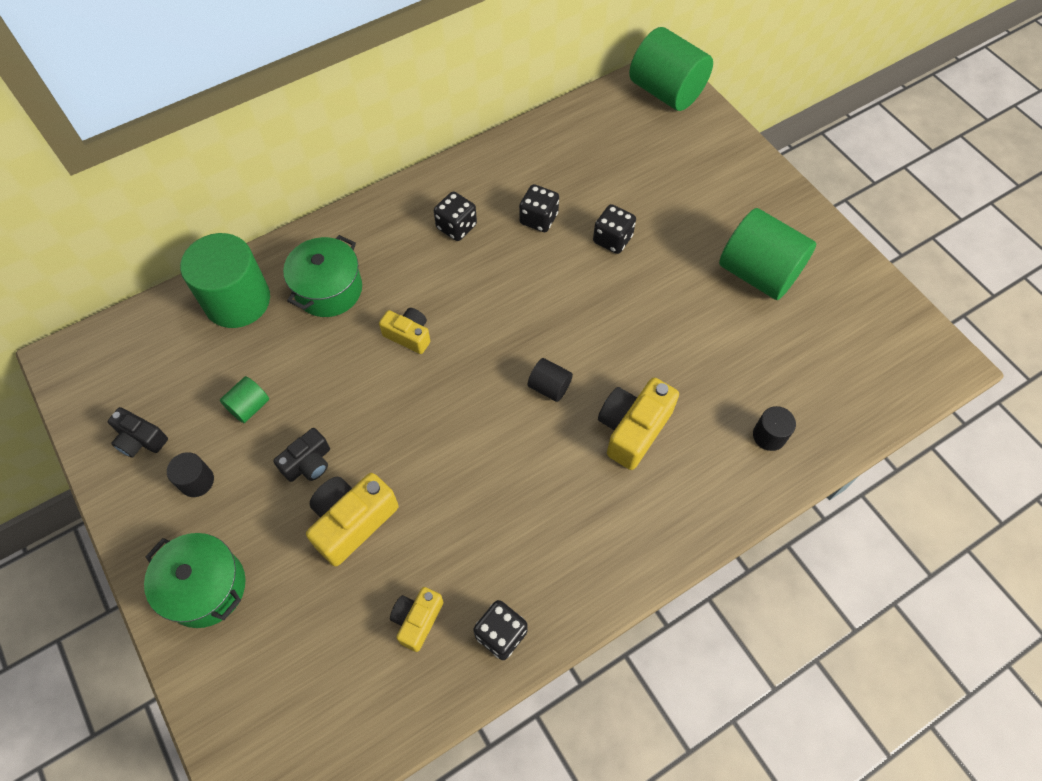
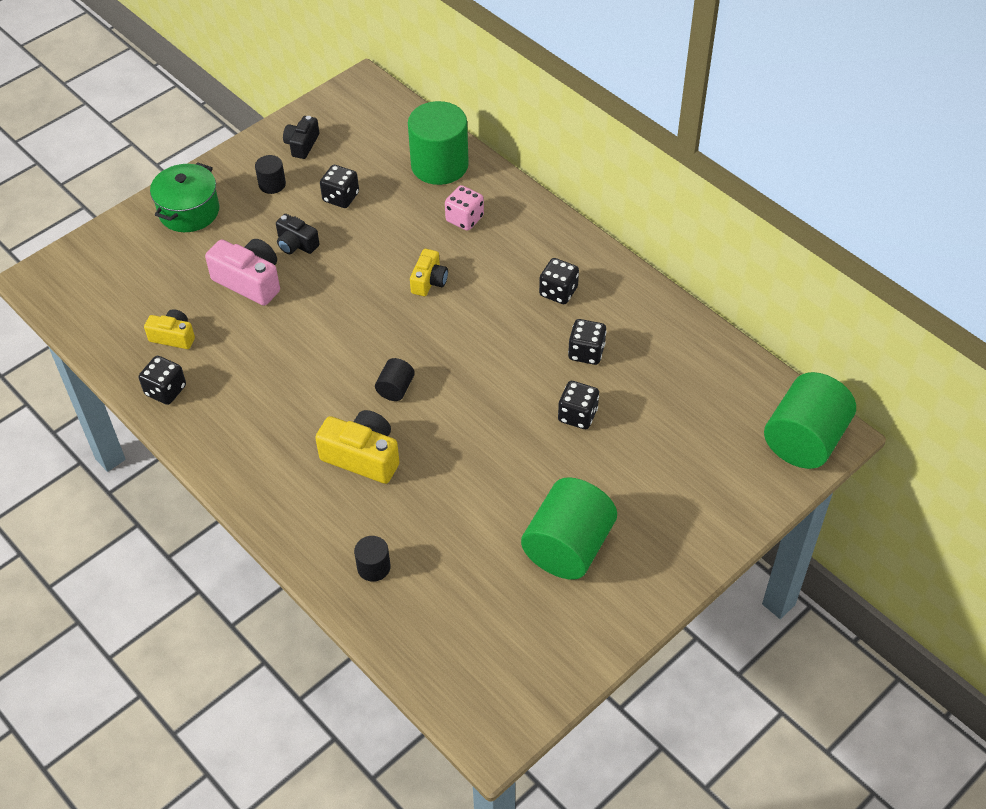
camera: 80 degrees right, 10 degrees down
(249, 406) = (341, 197): green cylinder -> black dice
(328, 289) = (464, 219): green pot -> pink dice
(352, 521) = (250, 281): yellow camera -> pink camera

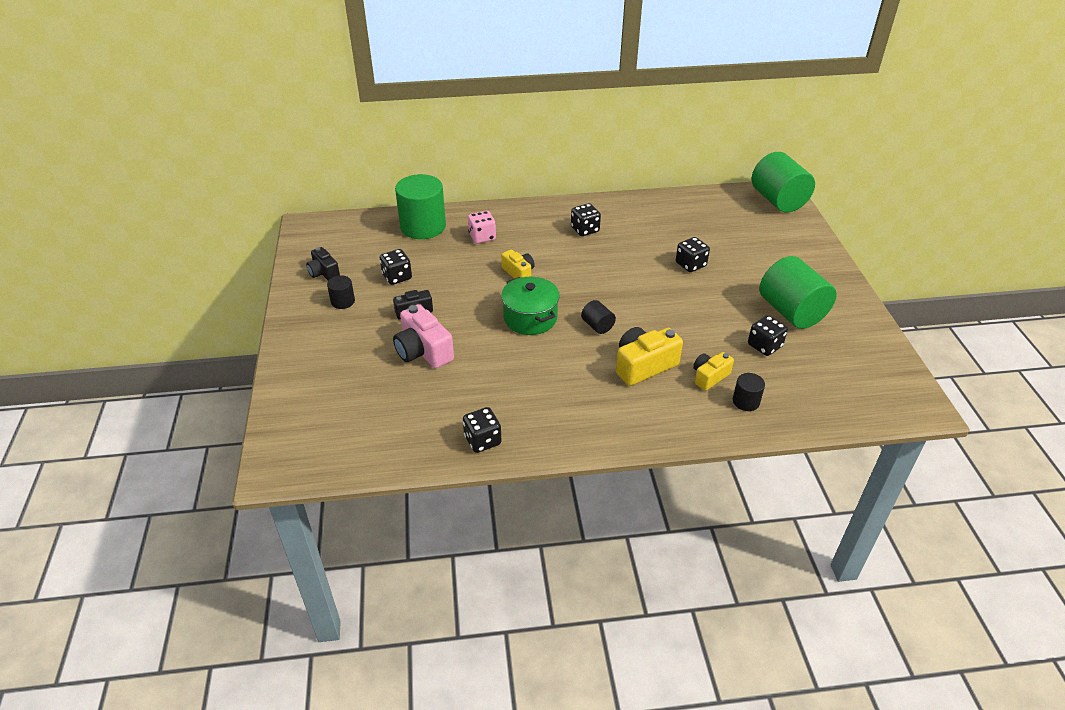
camera: 55 degrees left, 10 degrees down
(173, 337) = (432, 413): yellow camera -> yellow camera (709, 377)
(189, 211) = (314, 352): green pot -> green pot (530, 318)
(250, 281) = (423, 351): pink camera -> pink camera turned 105 degrees counterclockwise
(586, 352) = (644, 240): black dice -> black dice (764, 346)

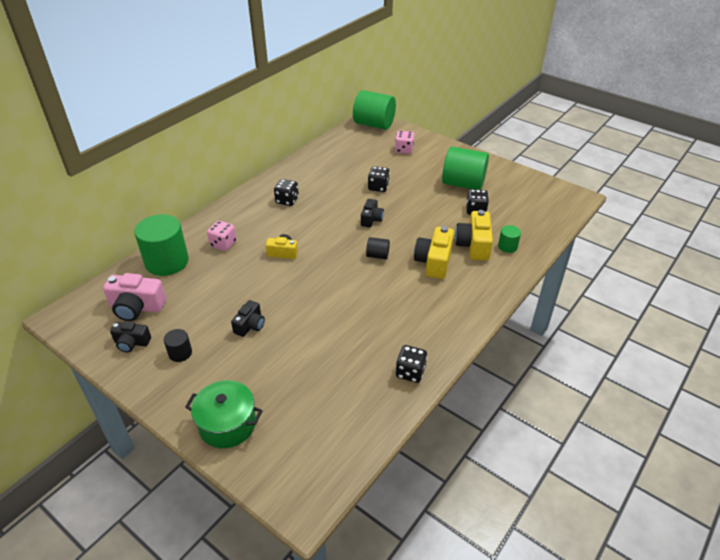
camera: 45 degrees left, 0 degrees up
(397, 277) = (198, 309): black dice -> none
(423, 351) = (292, 345): pink camera -> pink camera (137, 307)
(530, 318) = (331, 277): green pot -> green pot (227, 424)
(639, 290) = (371, 219): none -> black camera
(709, 377) = (474, 245): yellow camera -> yellow camera, size x1.63
(746, 401) = (507, 246): black cylinder -> green cylinder
(774, 243) = (404, 150): none -> pink dice

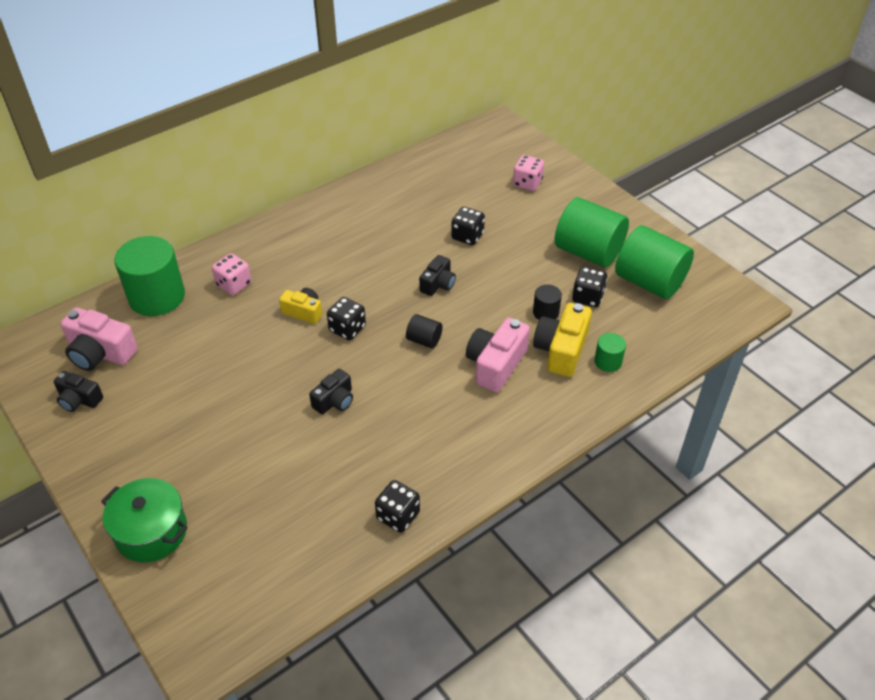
camera: 15 degrees right, 5 degrees up
(180, 353) = (130, 426): black cylinder -> black cylinder (545, 312)
(250, 325) = (225, 406): black camera -> black camera (334, 401)
(287, 200) = (338, 235): black dice -> black dice (347, 329)
(374, 124) = (502, 135): green cylinder -> green cylinder (649, 282)
(434, 262) = (496, 364): yellow camera -> pink camera

